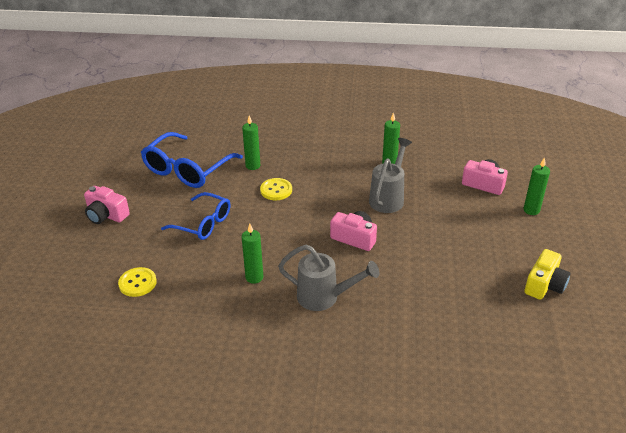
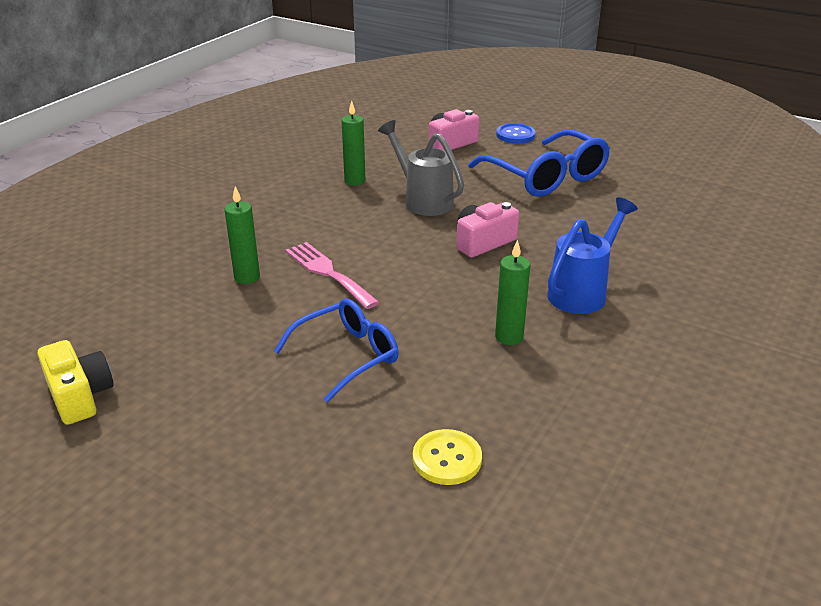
camera: 65 degrees left, 5 degrees down
(106, 215) = (221, 464): pink camera -> none
(187, 170) = (185, 341): blue glasses -> blue glasses (546, 177)
(276, 190) = (328, 273): yellow button -> pink fork
(324, 297) = (582, 292): grey watering can -> blue watering can
(531, 210) = (515, 135): green candle -> blue button
(544, 285) = (634, 164): yellow camera -> yellow camera (79, 396)

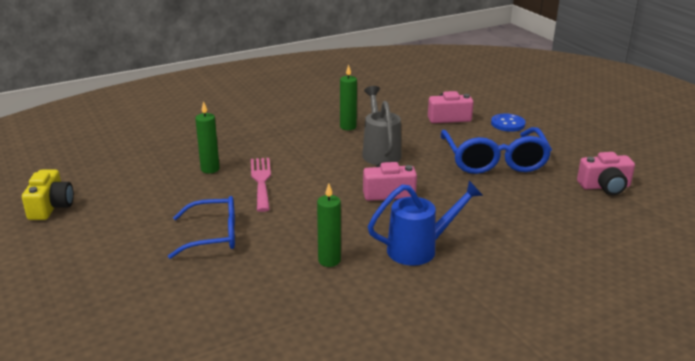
camera: 30 degrees right, 5 degrees down
(447, 459) = (199, 319): yellow button -> none
(670, 175) = (605, 186): none -> pink camera

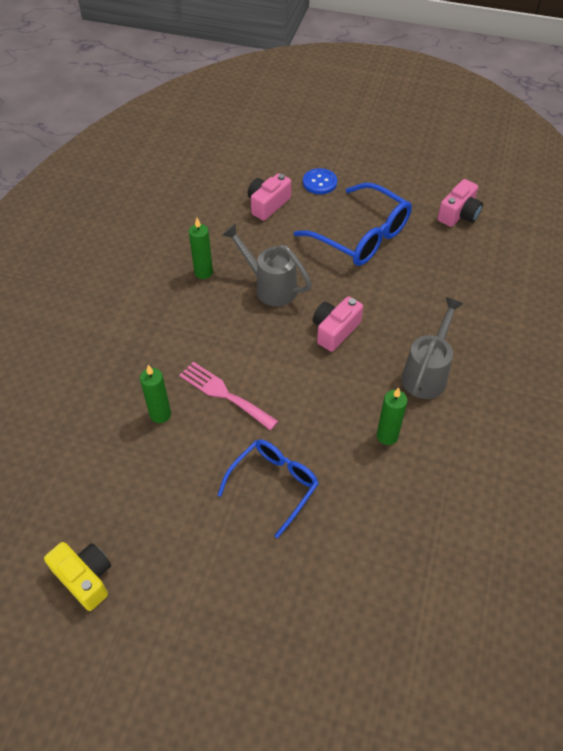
camera: 45 degrees left, 25 degrees up
(419, 249) = (427, 373): blue watering can -> grey watering can

